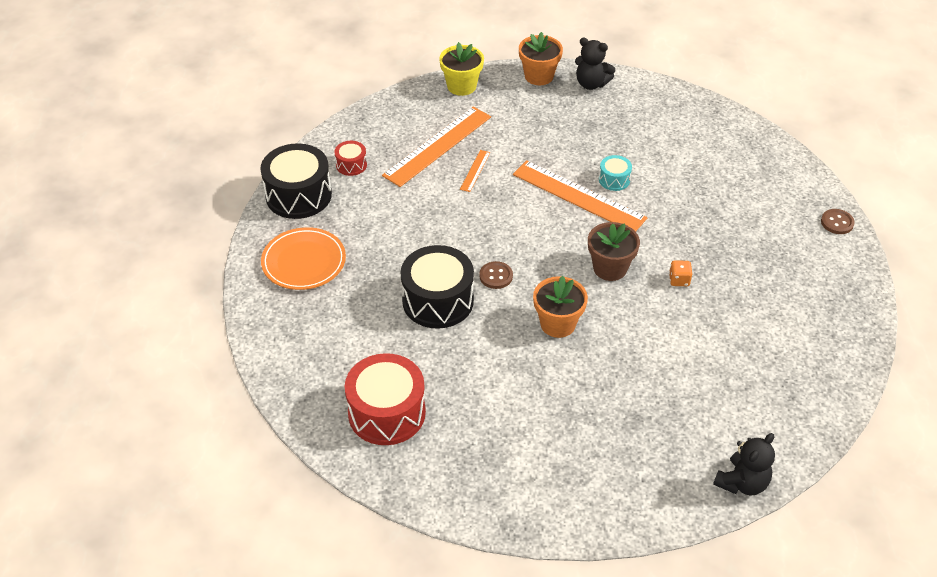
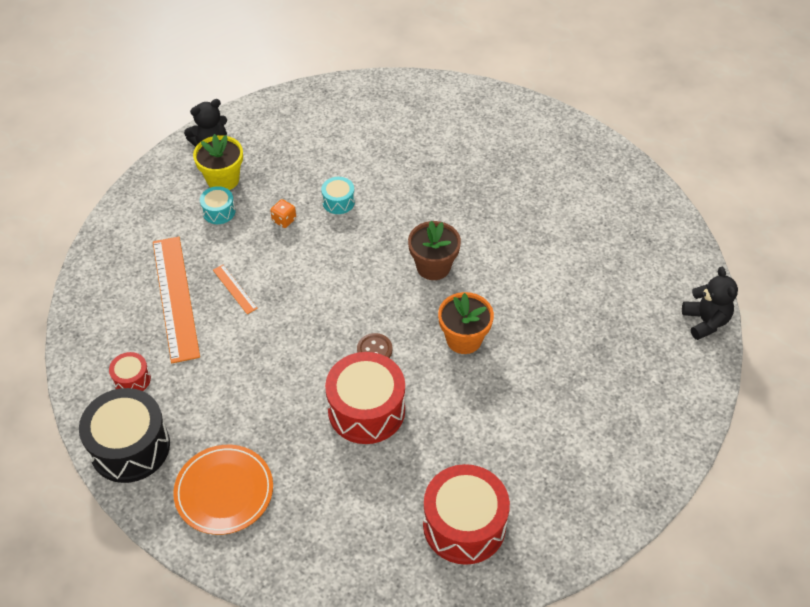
camera: 55 degrees left, 5 degrees up
(438, 301) = (366, 410): black drum -> red drum
(461, 86) = (116, 234): yellow flower pot -> yellow flower pot (223, 179)
(534, 123) = (219, 212): none -> turquoise drum
(539, 76) = (163, 172): orange flower pot -> none
(578, 196) = (335, 236): orange ruler -> none
(679, 280) = (483, 231): orange dice -> orange dice (284, 220)
(837, 222) = (506, 103): brown button -> none

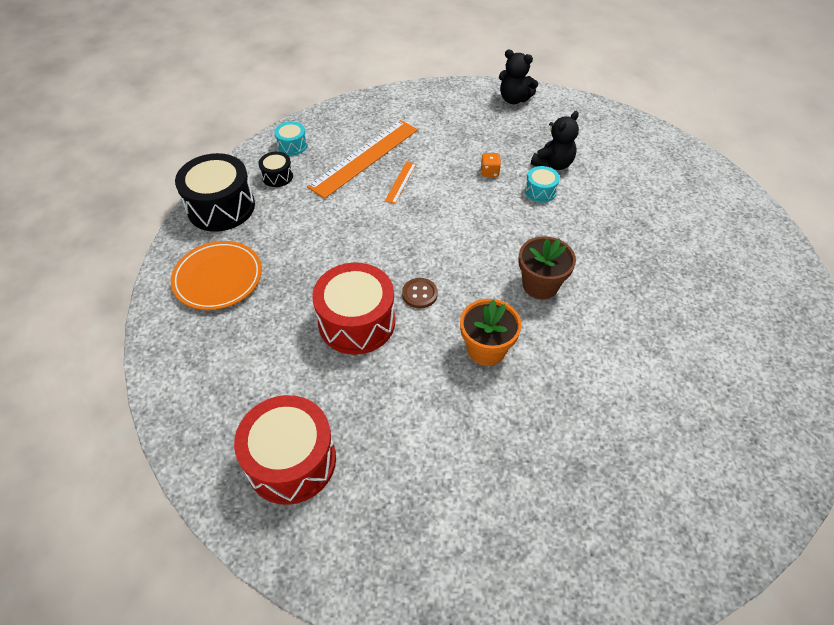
camera: 55 degrees right, 0 degrees up
(132, 379) = (277, 176): red drum -> black drum
(219, 212) = (460, 136): turquoise drum -> turquoise drum (292, 145)
(223, 179) = (490, 122): yellow flower pot -> none
(705, 321) = (711, 557): black teddy bear -> black teddy bear (553, 164)

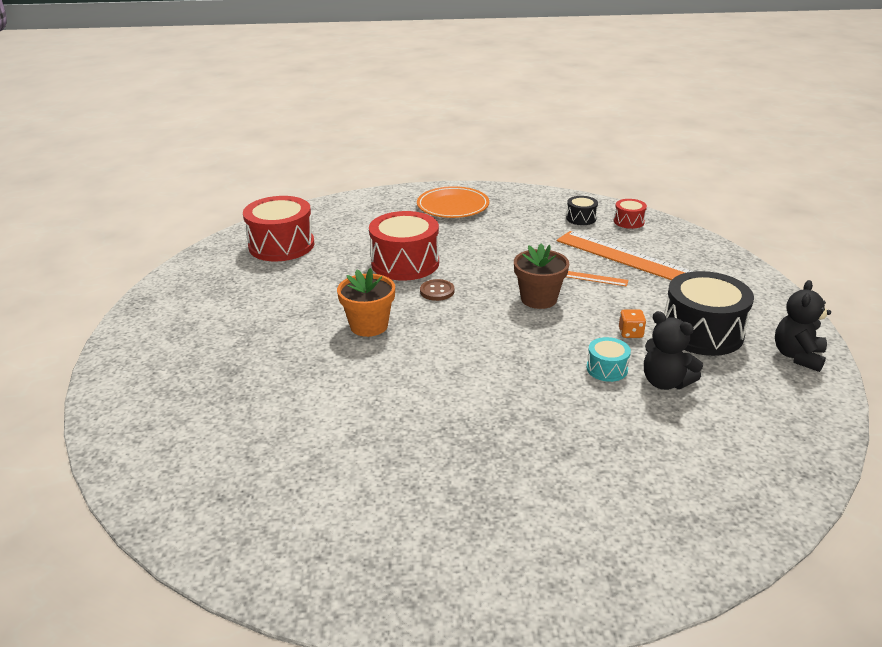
camera: 90 degrees right, 20 degrees down
(221, 207) = (533, 199): black drum -> black drum (702, 332)
(292, 145) = (629, 221): turquoise drum -> red drum
(540, 285) = (450, 361): brown flower pot -> brown flower pot (539, 299)

